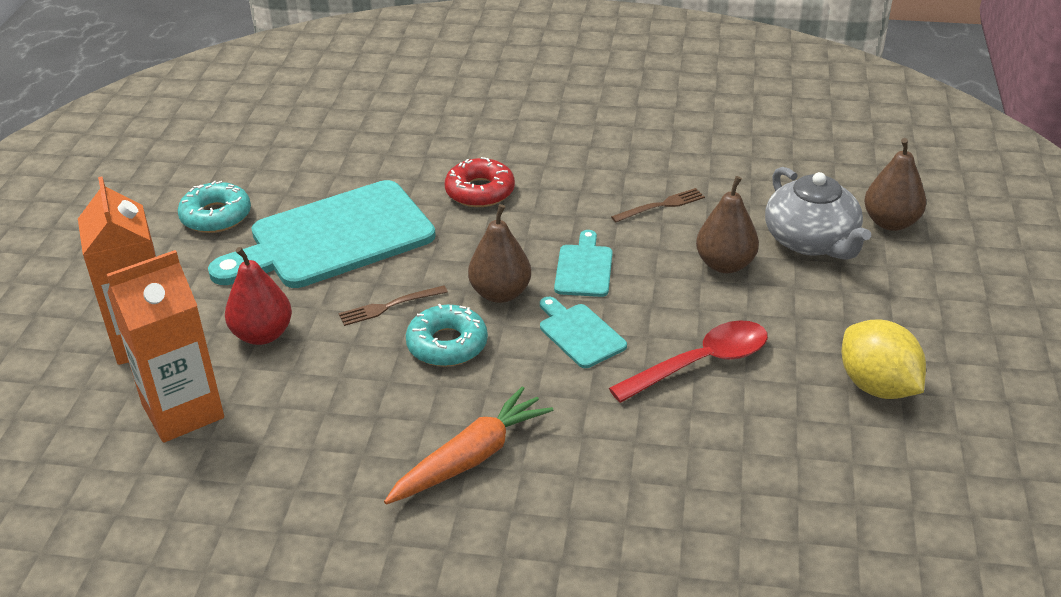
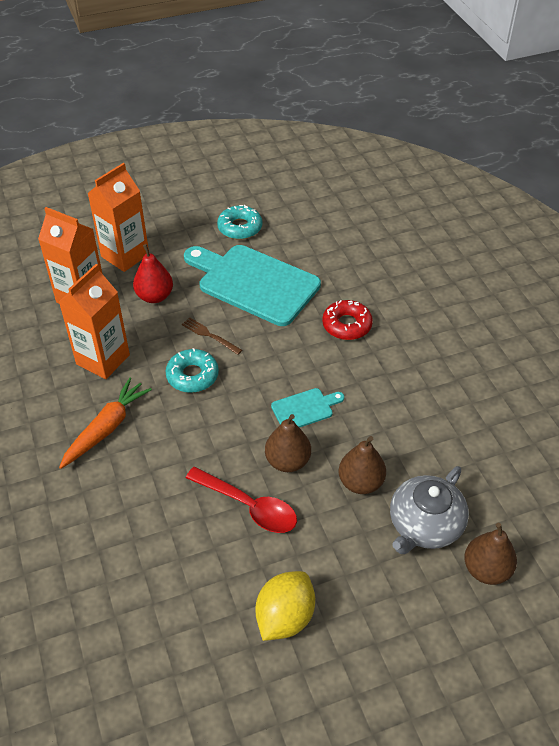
camera: 60 degrees right, 10 degrees up
(336, 424) = (103, 359): none -> orange carton
(471, 457) = (106, 428): orange carrot -> orange carrot turned 75 degrees counterclockwise
(500, 293) = (253, 379): brown pear -> brown pear (287, 461)
(579, 333) = (240, 433): turquoise cutting board -> none
(661, 205) = (402, 422): brown fork -> none

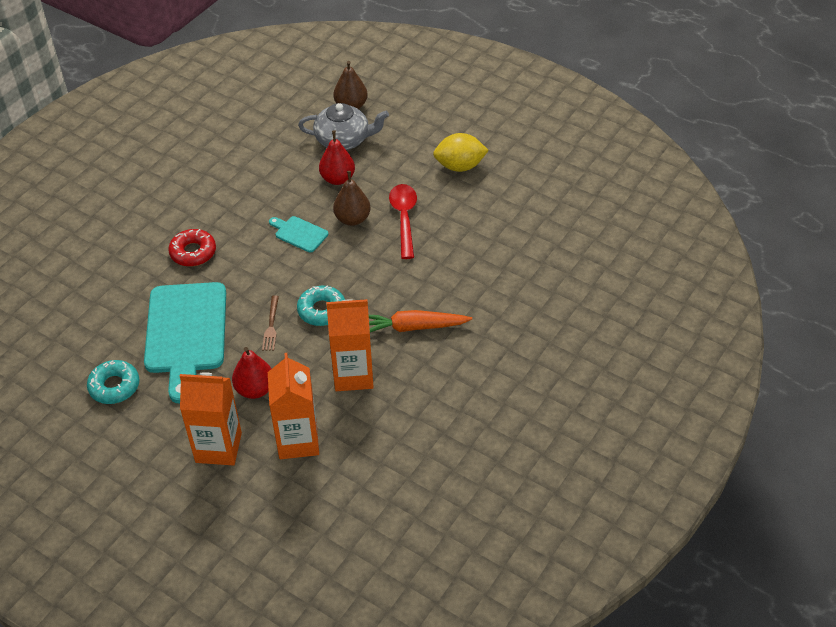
camera: 125 degrees left, 0 degrees up
(360, 482) = (337, 179): brown pear -> red pear

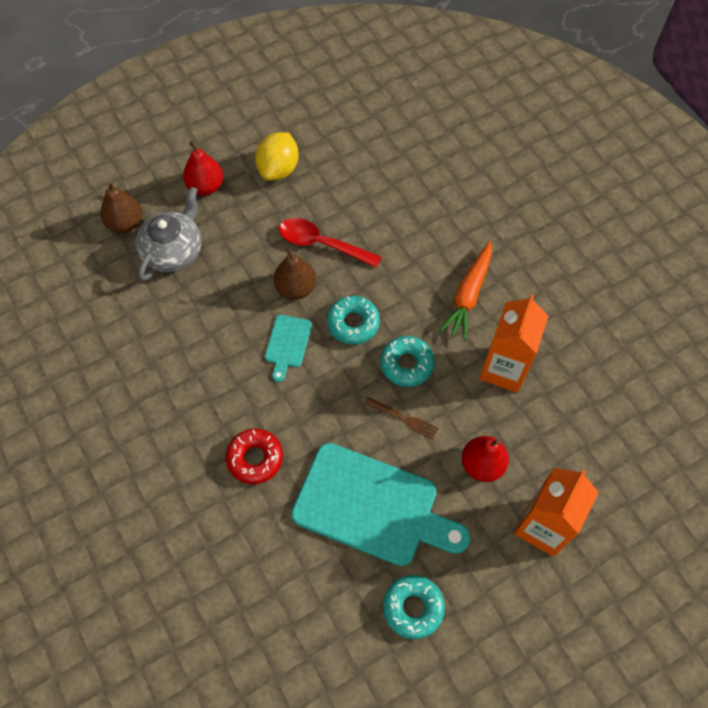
camera: 65 degrees left, 15 degrees up
(298, 441) = (564, 449): orange carton -> none
(299, 233) = (287, 344): turquoise cutting board -> turquoise cutting board turned 45 degrees counterclockwise
(337, 179) = (229, 278): red pear -> red pear (206, 186)
(341, 264) = (353, 323): none -> turquoise donut

